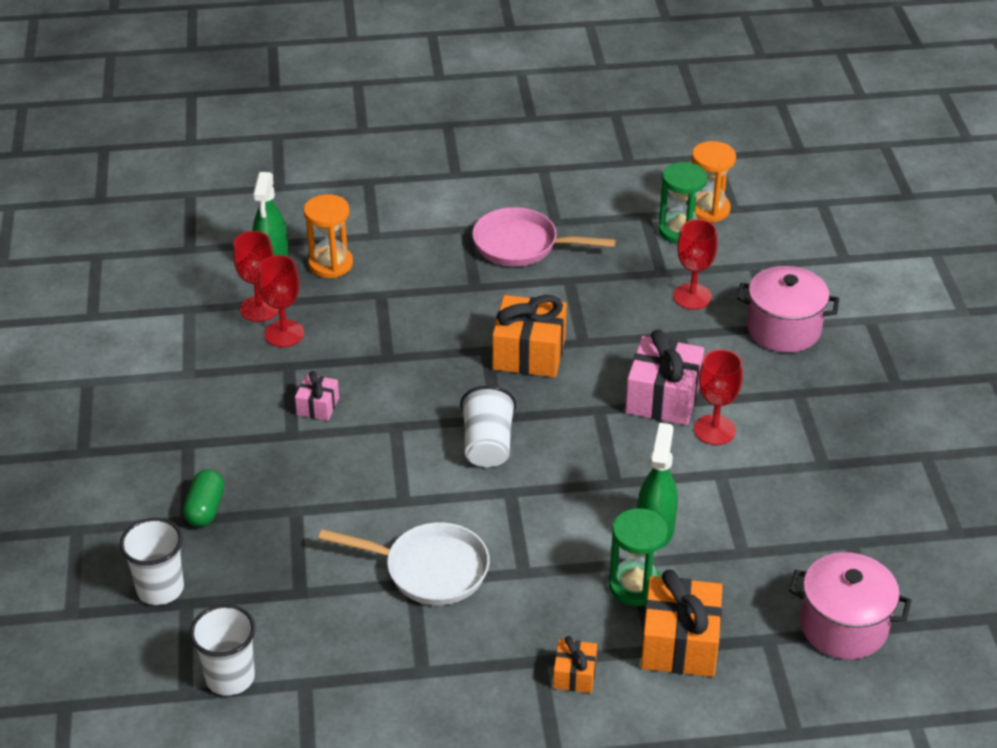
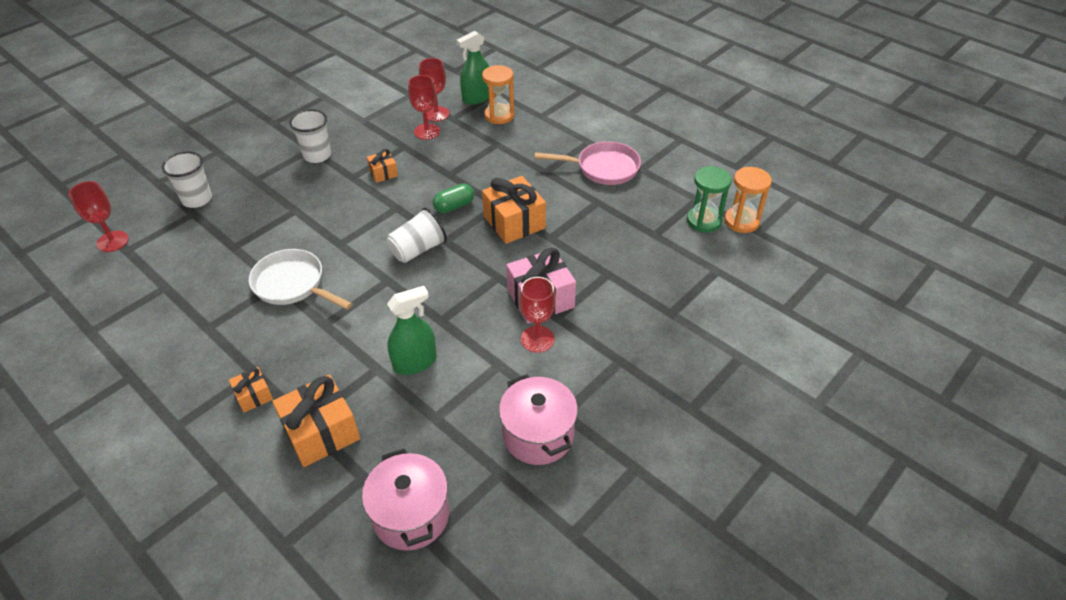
camera: 50 degrees right, 5 degrees up
(205, 509) = (268, 181): green capsule -> green capsule (454, 206)
(230, 677) = (150, 258): white cup -> white cup (317, 155)
(318, 406) = (383, 173): pink gift -> orange gift
(429, 570) = (293, 284): white pan -> white pan turned 150 degrees clockwise
(521, 245) = (603, 168): pink pan -> pink pan turned 120 degrees clockwise
(635, 586) = (356, 381): green hourglass -> none
(692, 296) = (650, 260): red goblet -> red goblet (112, 241)
(783, 329) = (674, 318): pink pot -> pink pot (538, 435)

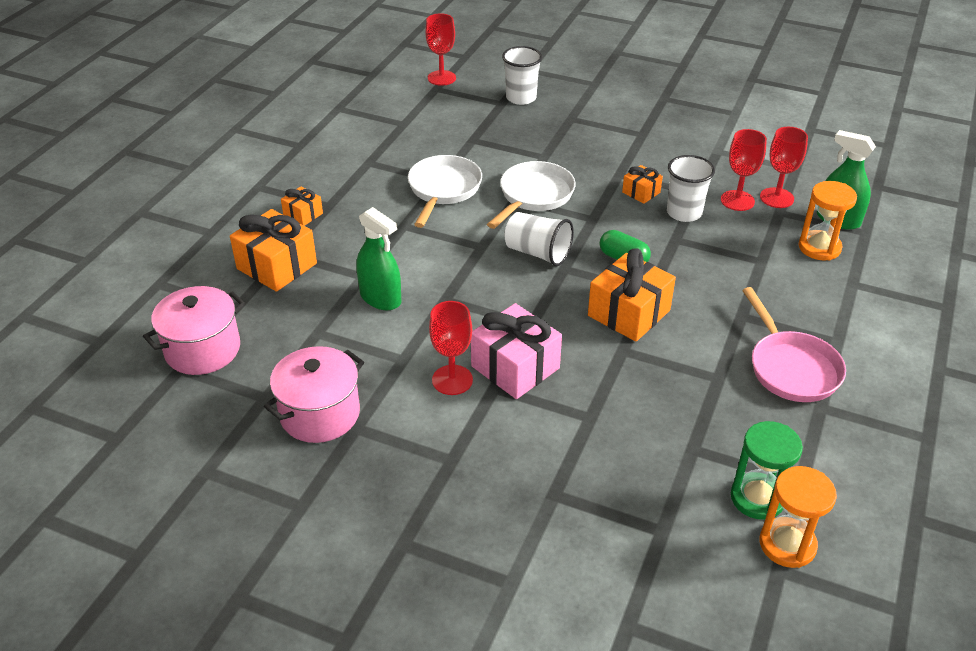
camera: 70 degrees right, 5 degrees down
(317, 155) = (635, 141): white cup -> white cup (684, 213)
(344, 231) = (534, 196): none -> white pan

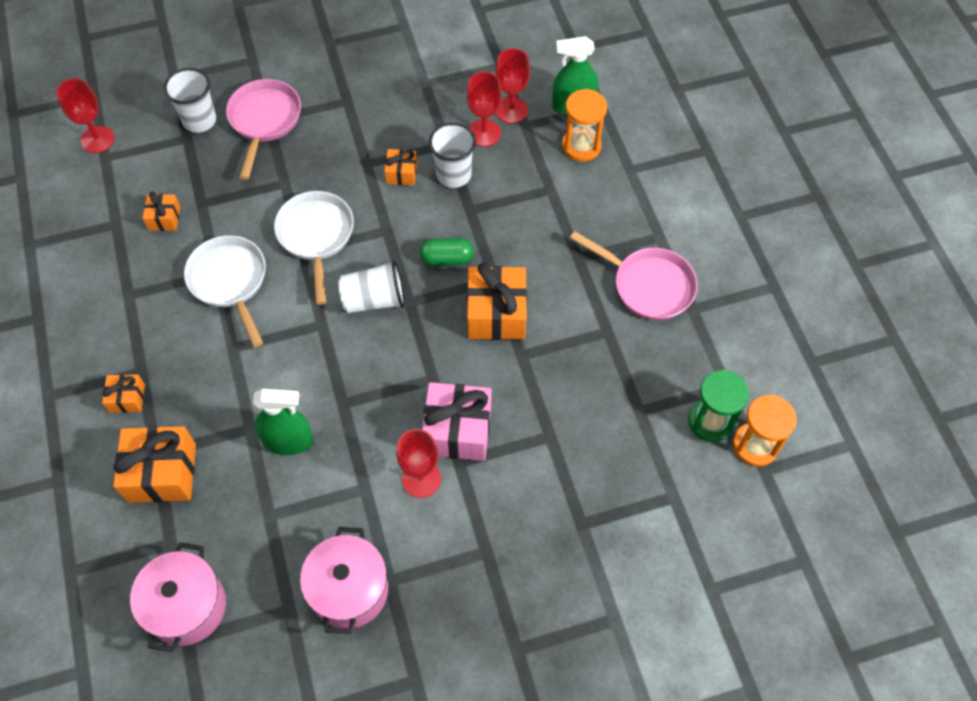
camera: 40 degrees left, 20 degrees up
(438, 136) = (164, 218): none -> orange gift
(567, 118) = (264, 121): none -> pink pan

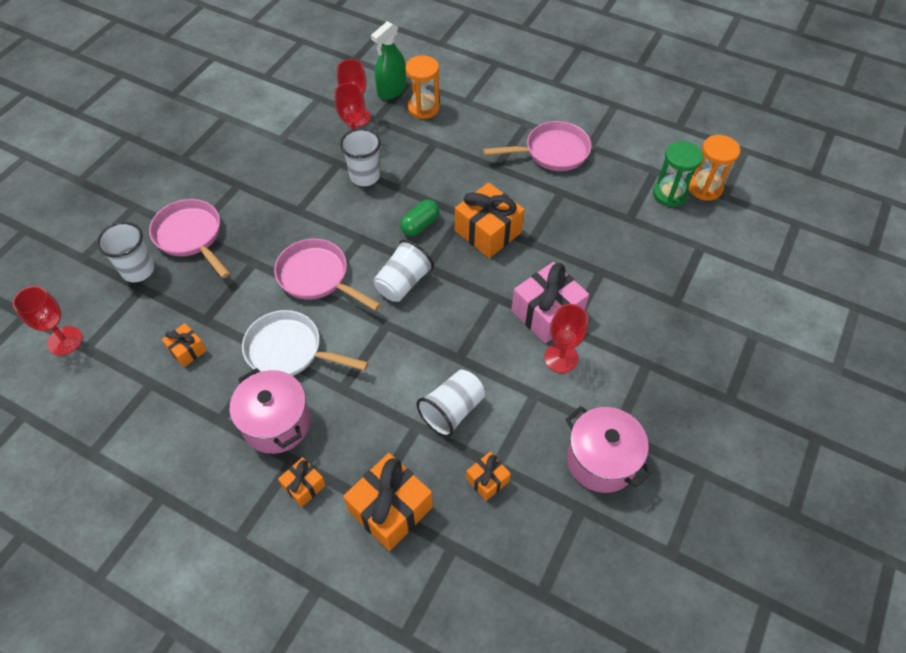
camera: 45 degrees left, 5 degrees down
(187, 606) = (515, 574): pink pot -> pink pot (277, 423)
(288, 441) = (452, 410): green spray bottle -> white cup
(316, 236) = (317, 277): white pan -> pink pan
(401, 173) = (329, 199): orange gift -> orange gift (487, 480)

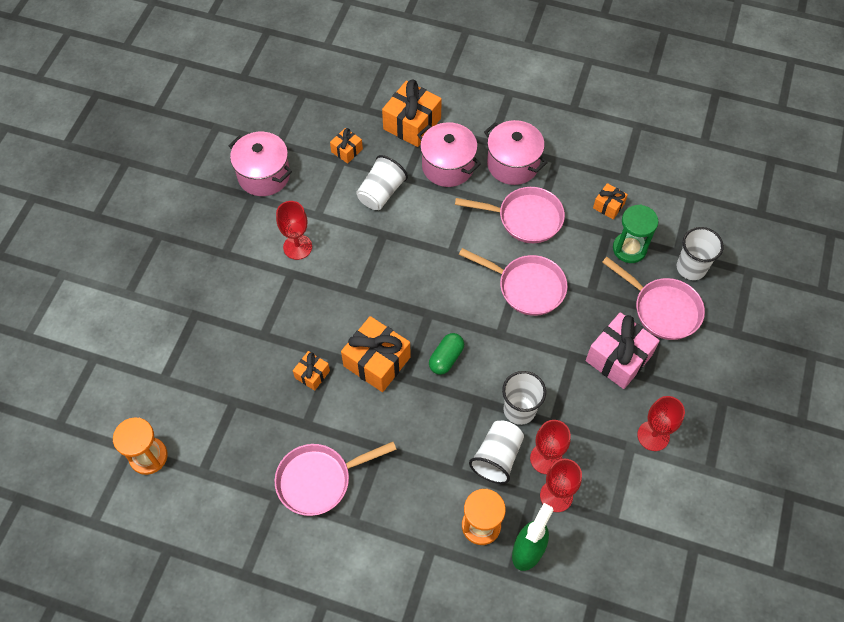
camera: 170 degrees right, 5 degrees up
(65, 341) = (712, 198): red goblet -> red goblet (653, 436)
(289, 350) = (525, 218): white pan -> pink pan
(304, 486) = (477, 128): orange gift -> orange gift (312, 374)
(360, 434) = (448, 166): none -> pink pot
(403, 283) = (447, 293): white cup -> white cup (497, 457)
(547, 313) = (312, 285): pink gift -> pink gift (618, 358)
(670, 194) = (188, 441): green hourglass -> green hourglass (629, 249)

